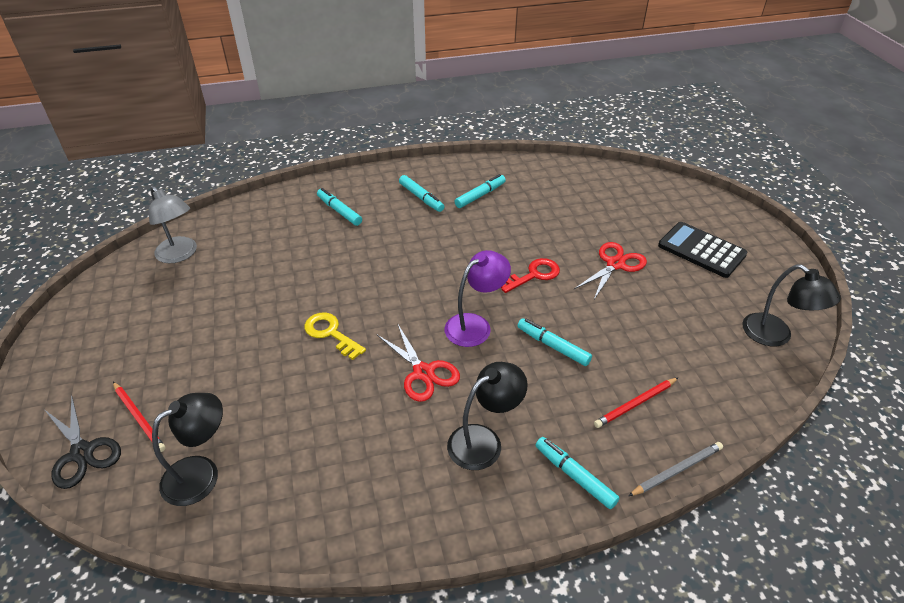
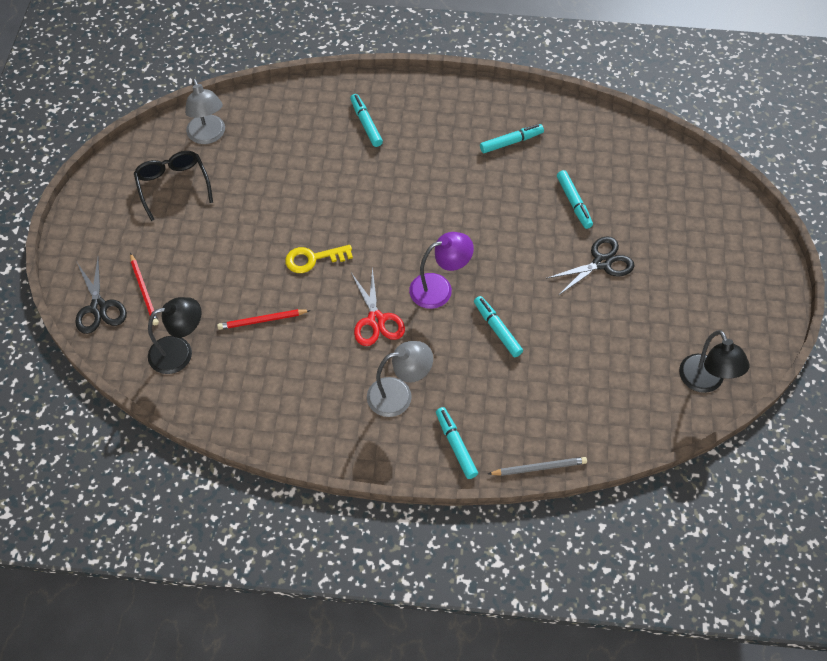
camera: 20 degrees right, 15 degrees up
(151, 306) = (173, 185): none -> black glasses
(330, 333) = (313, 259): yellow key -> yellow key turned 75 degrees counterclockwise
(421, 198) = (451, 129): turquoise marker -> turquoise marker (573, 203)
(484, 441) = (399, 394): black lamp -> grey lamp
(533, 275) = (517, 251): red key -> none
(615, 264) = (602, 263): red scissors -> black scissors
(635, 404) = (538, 404): red pencil -> red pencil (262, 320)
(701, 250) = (697, 272): black calculator -> none

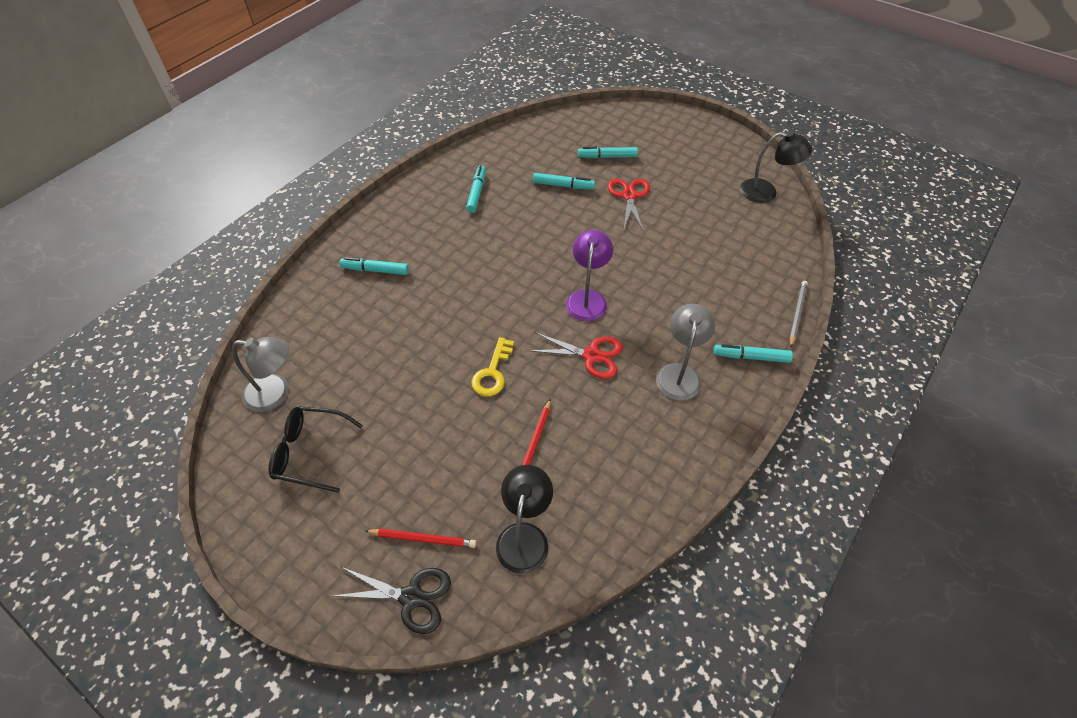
camera: 60 degrees left, 5 degrees down
(497, 329) = (652, 281): turquoise marker -> turquoise marker (607, 157)
(602, 263) = (629, 196): black scissors -> red scissors

